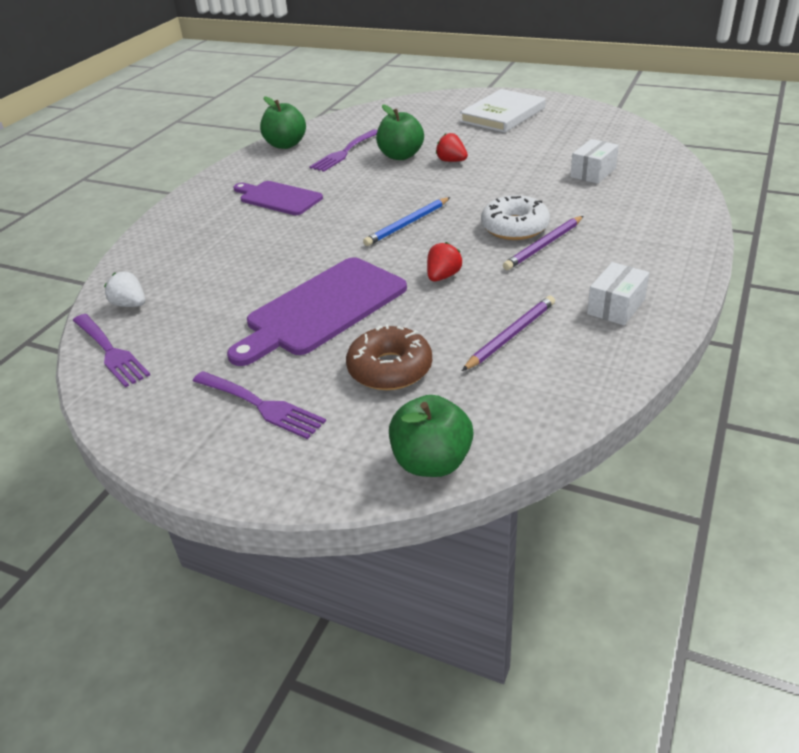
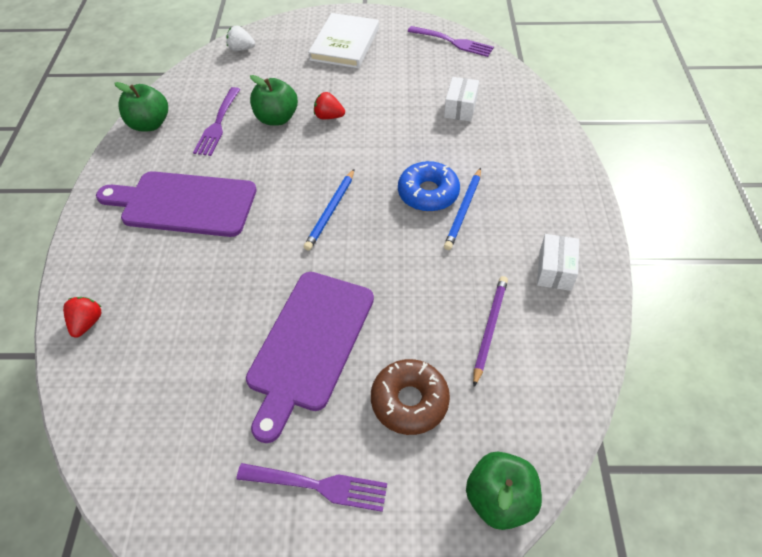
camera: 25 degrees left, 15 degrees up
(110, 351) = (125, 466): purple fork -> purple fork (453, 42)
(130, 304) = (109, 395): white strawberry -> white strawberry (241, 49)
(278, 198) = (184, 203): purple cutting board -> purple cutting board, size x1.58
(443, 276) = (397, 272): red strawberry -> red strawberry (87, 323)
(514, 227) = (428, 193): white donut -> blue donut
(544, 245) = (464, 210): purple pencil -> blue pencil

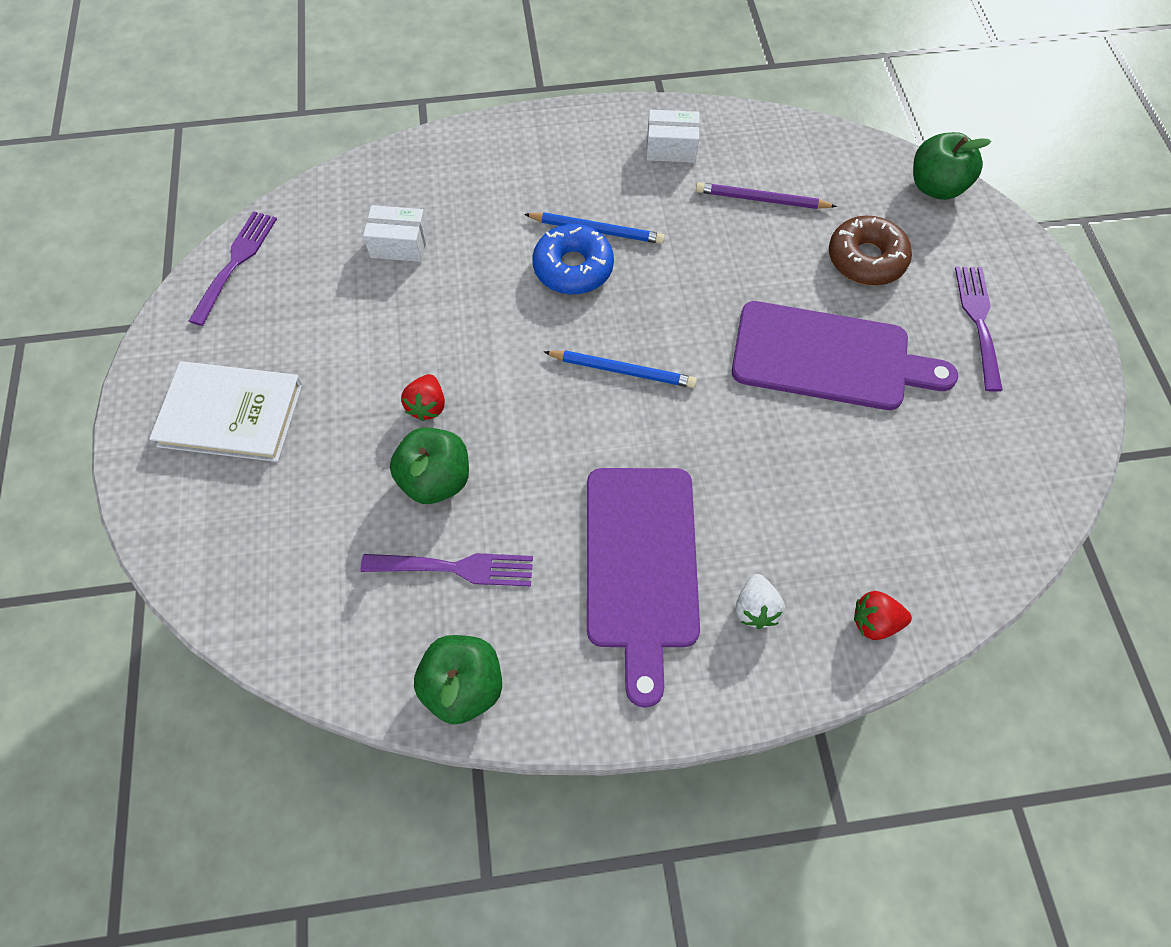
camera: 100 degrees left, 10 degrees up
(241, 49) = (236, 587): white strawberry -> white strawberry (755, 608)

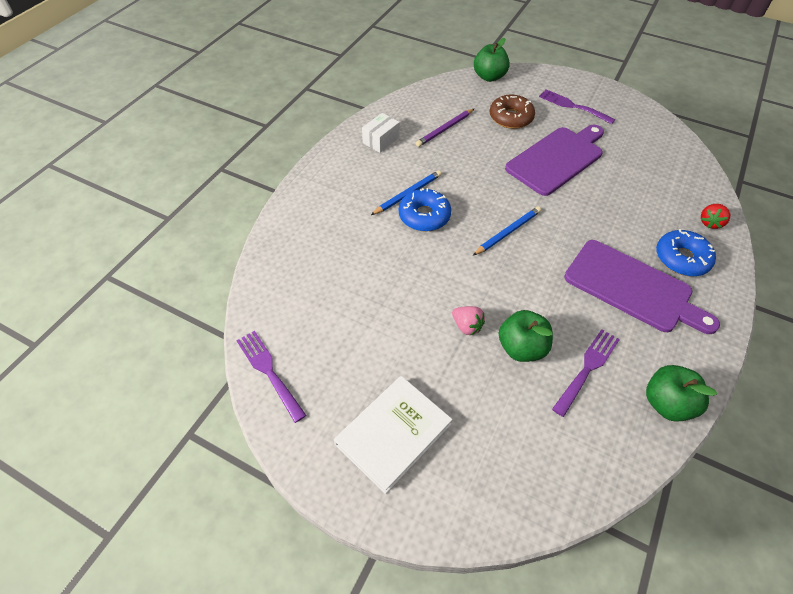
camera: 55 degrees left, 10 degrees down
(399, 244) = (336, 280): white box -> none
(427, 406) = (467, 326): red strawberry -> pink strawberry
(755, 608) = (681, 258): white strawberry -> blue donut

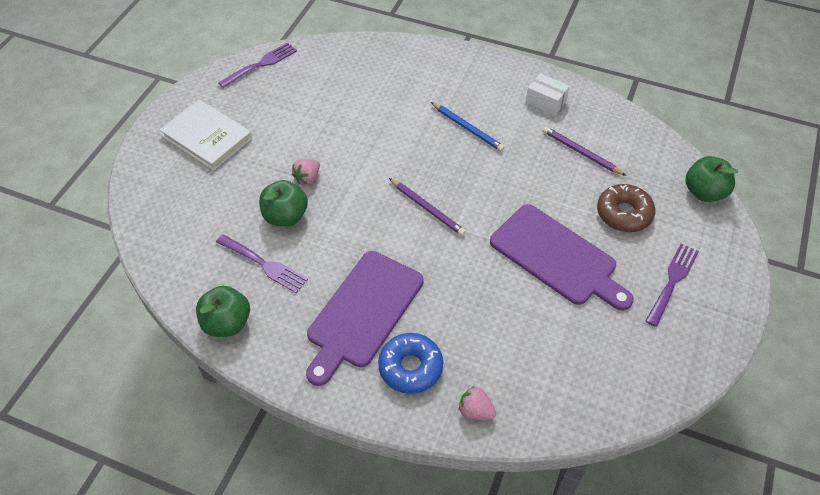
camera: 85 degrees right, 0 degrees up
(424, 216) = (439, 142): blue donut -> none
(507, 232) = (427, 208): blue pencil -> purple pencil
(710, 223) = (475, 411): red strawberry -> pink strawberry

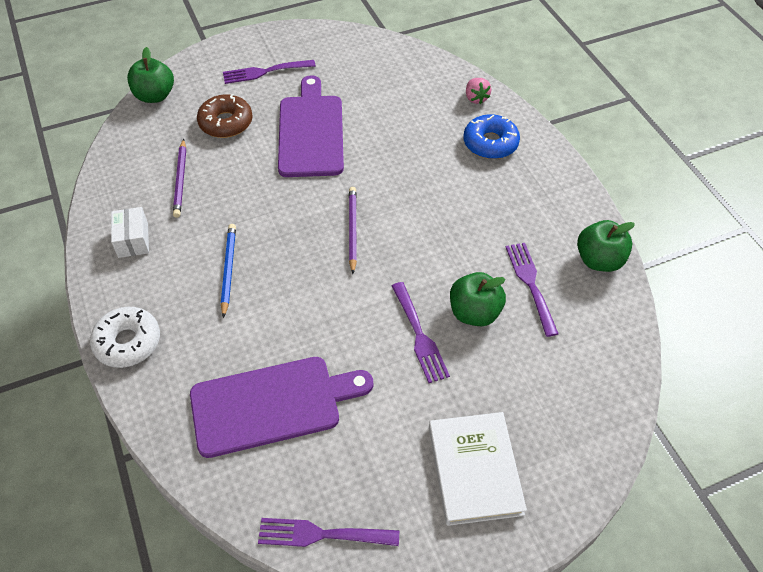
camera: 135 degrees left, 0 degrees up
(307, 178) = (419, 335): pink strawberry -> purple fork
(362, 312) = (487, 195): purple cutting board -> purple cutting board (272, 405)
(463, 61) = (128, 342): none -> white donut

